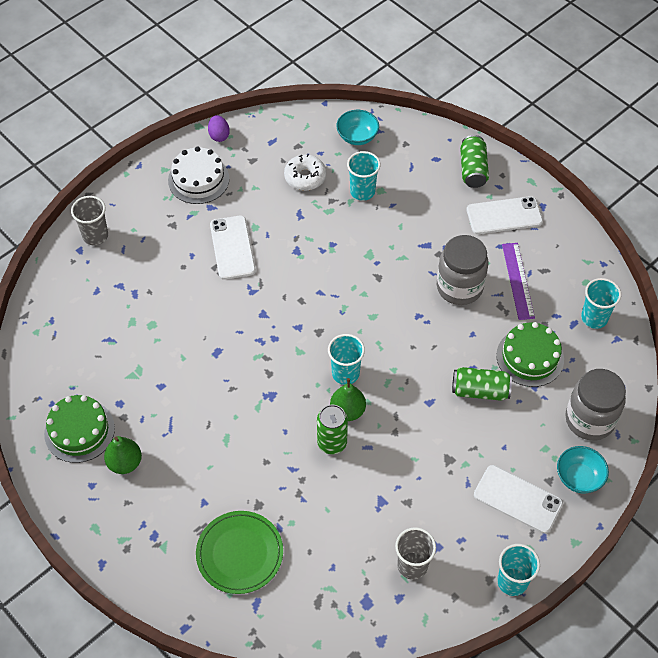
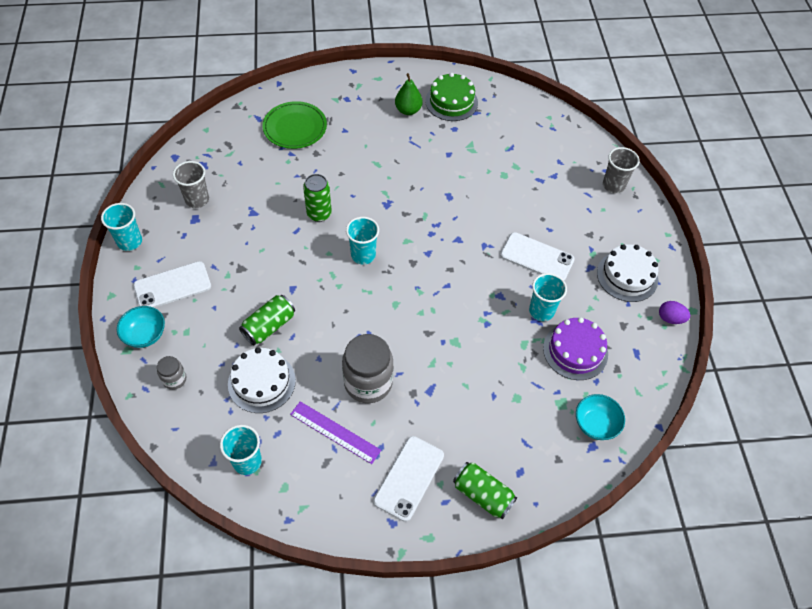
camera: 125 degrees right, 0 degrees up
(305, 177) = (575, 351): white donut -> purple cake
(347, 411) = (333, 237): green pear -> none
(362, 191) = (526, 383): turquoise cup -> turquoise cup (541, 311)
(530, 357) = (261, 382): green cake -> white cake
(589, 419) = (174, 379): grey jar -> grey jar, size x0.49

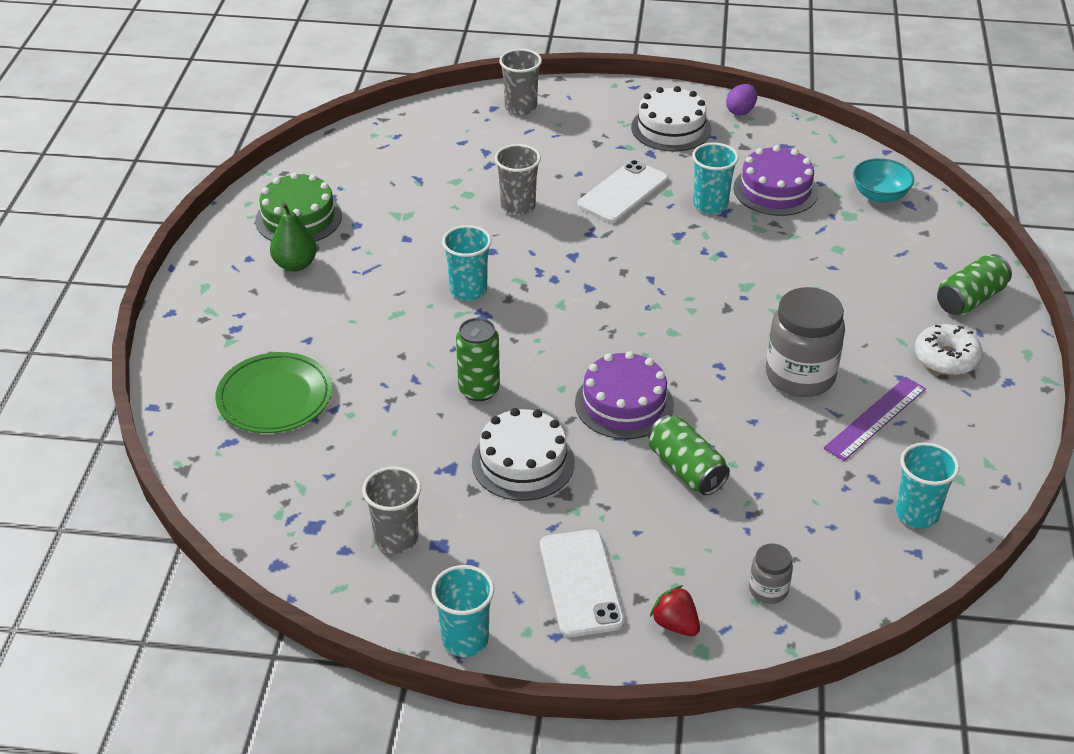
camera: 75 degrees left, 15 degrees down
(145, 335) = (675, 624): turquoise bowl -> red strawberry
(261, 382) = (785, 486): white cake -> white cake (523, 462)
(321, 286) = (624, 404): none -> purple cake
(363, 255) = (575, 352): turquoise cup -> turquoise cup (468, 290)
(409, 478) = (946, 358): white phone -> white donut
(500, 202) = (518, 206): none -> grey cup

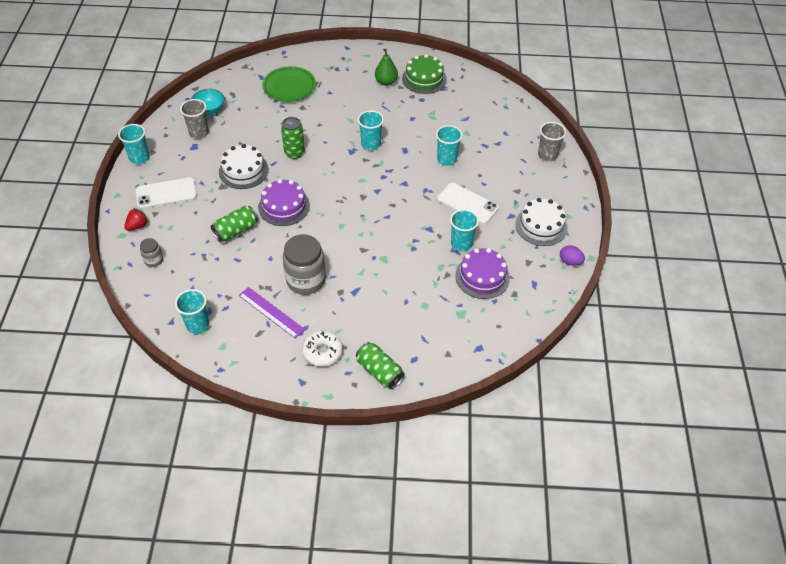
camera: 85 degrees right, 10 degrees up
(518, 206) = (447, 159): grey cup -> turquoise cup
(879, 195) = (485, 332): turquoise bowl -> turquoise bowl (209, 110)

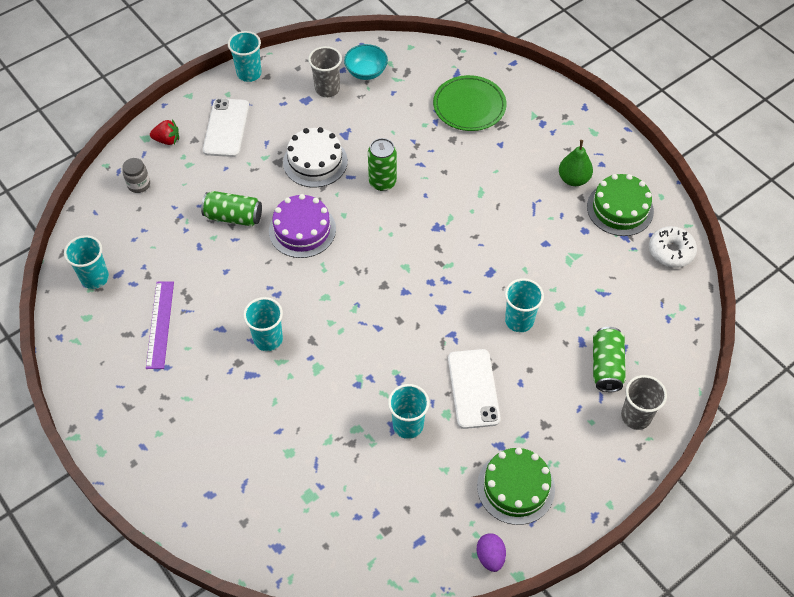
camera: 50 degrees right, 5 degrees up
(166, 193) = (226, 128): white phone -> white phone turned 60 degrees clockwise
(306, 280) = (225, 322): grey jar -> none
(322, 352) = (149, 405): white donut -> white donut (671, 251)
(371, 144) = (465, 236): turquoise cup -> turquoise cup (268, 339)
(379, 371) = (167, 474): green can -> green can (606, 366)
(482, 276) = (380, 480): purple cake -> none
(541, 225) = (515, 487): white cake -> green cake

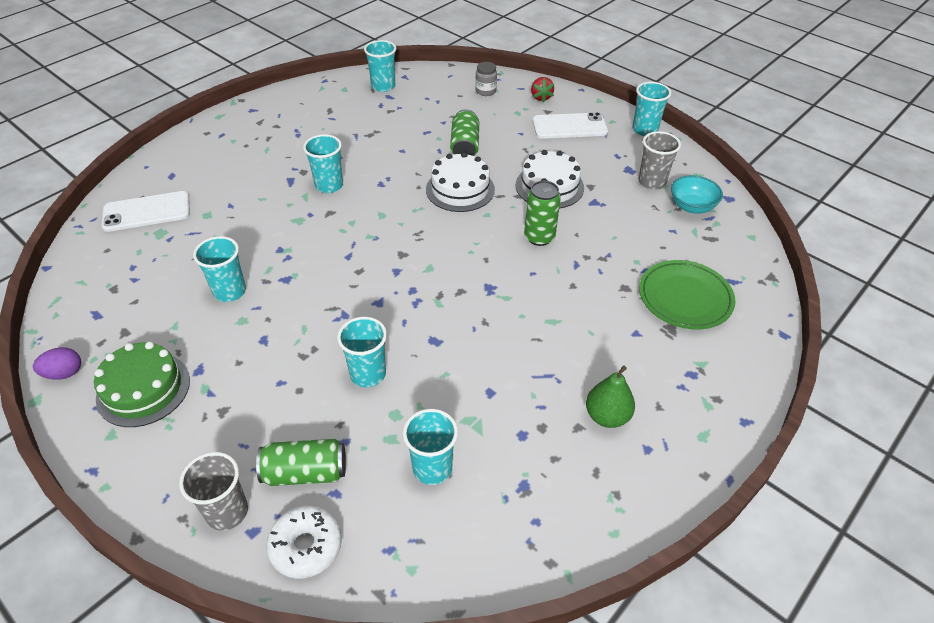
camera: 80 degrees right, 10 degrees down
(160, 324) = (340, 124): purple ruler -> none
(302, 230) = (460, 189): purple cake -> white cake
(473, 388) = (273, 340): white phone -> white phone (147, 212)
(608, 287) = (432, 468): none -> turquoise cup
(620, 209) = (572, 476): green cake -> none
(671, 251) = (511, 550): white donut -> white donut (306, 546)

